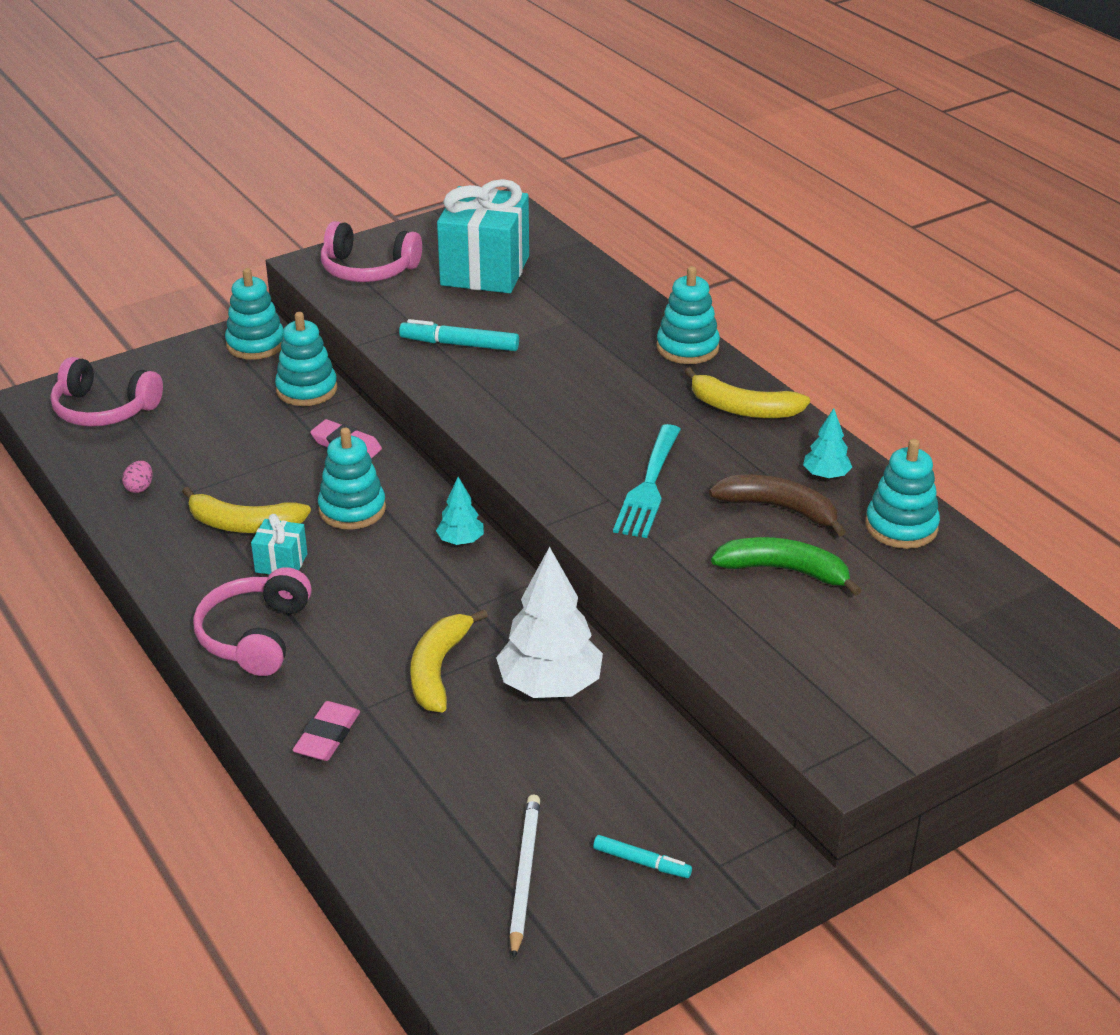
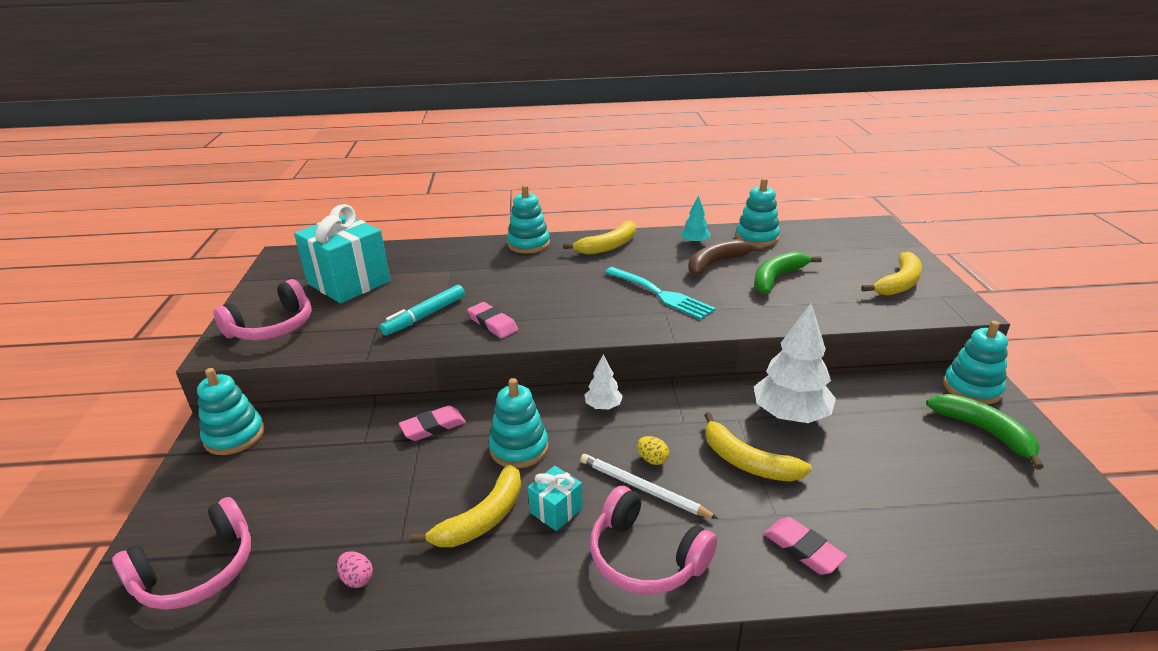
camera: 60 degrees left, 5 degrees down
(307, 389) = (335, 426): turquoise stacking toy -> turquoise stacking toy (972, 388)
(395, 601) = (652, 459): none -> yellow egg
(461, 541) = (603, 406): turquoise tree -> white tree
(480, 391) = (492, 324): none -> pink eraser
(524, 875) = (993, 488): white pencil -> white pencil (642, 488)
(641, 862) = (984, 431): turquoise marker -> green banana
(875, 688) = (898, 283): none -> yellow banana

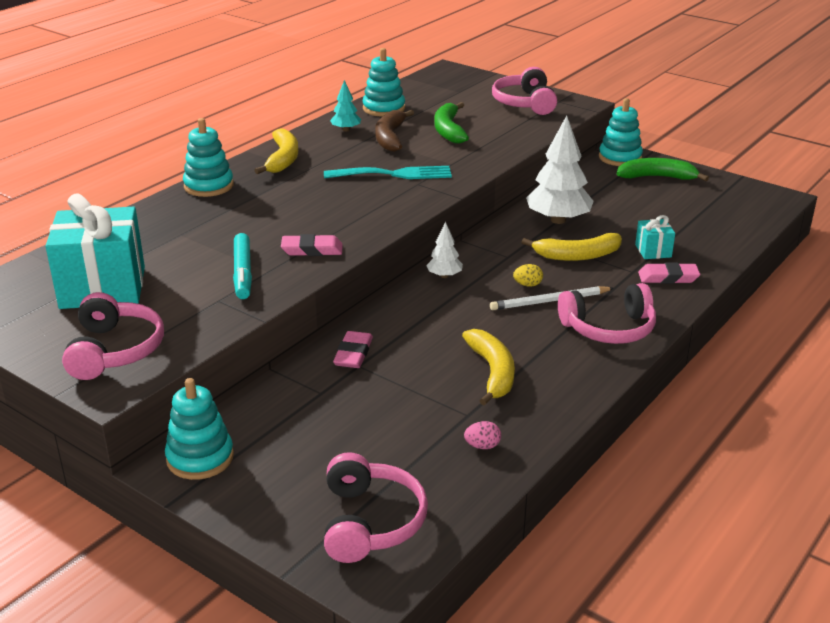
camera: 50 degrees left, 0 degrees up
(519, 448) = (438, 328): turquoise stacking toy -> none
(556, 510) = (525, 341): turquoise gift -> turquoise gift (653, 251)
(898, 283) = (524, 103): yellow banana -> pink headphones

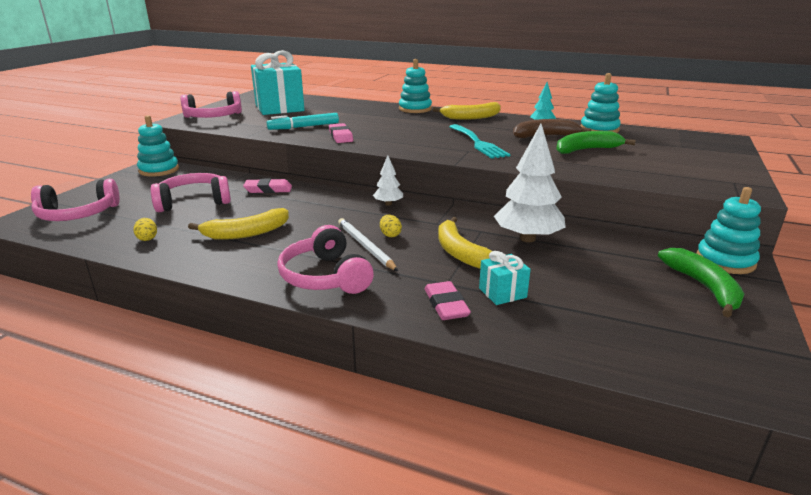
camera: 75 degrees right, 5 degrees down
(482, 446) = (147, 238): pink egg -> yellow egg
(524, 103) = (699, 169): pink headphones -> pink headphones (194, 202)

